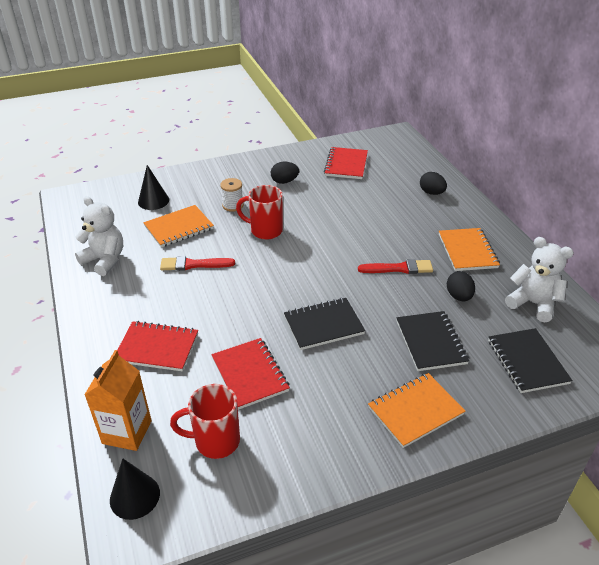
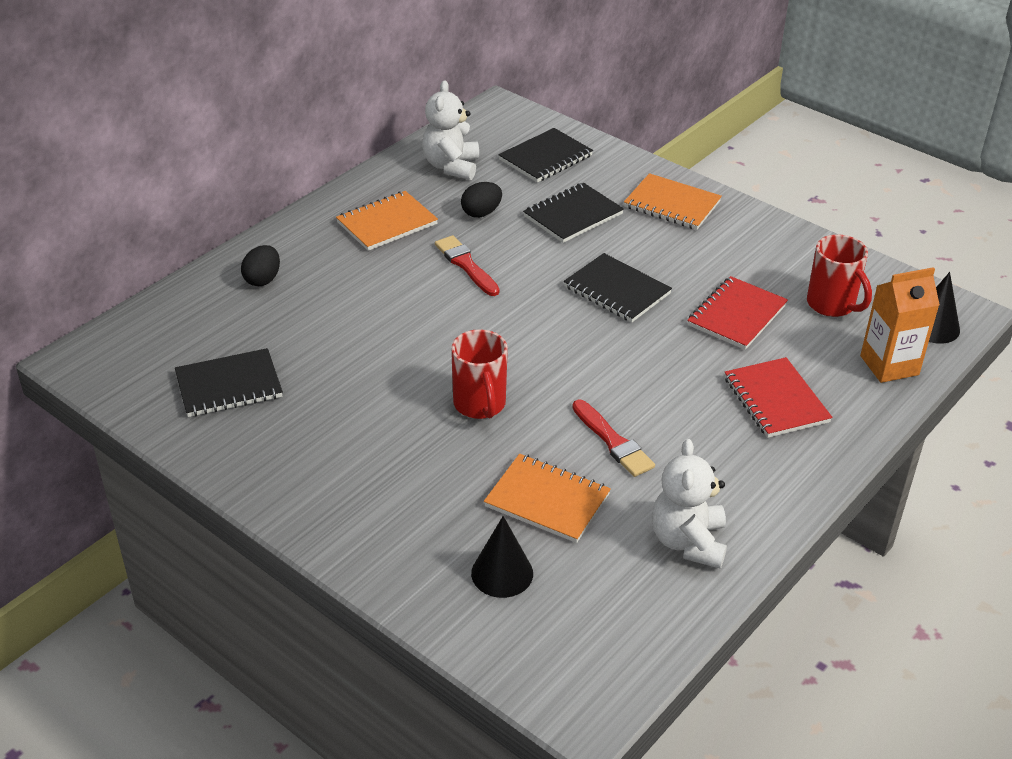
camera: 120 degrees left, 0 degrees up
(233, 205) = (442, 467): white spool -> none
(284, 181) = (329, 437): black egg -> none
(346, 165) = (229, 386): red notebook -> black notebook

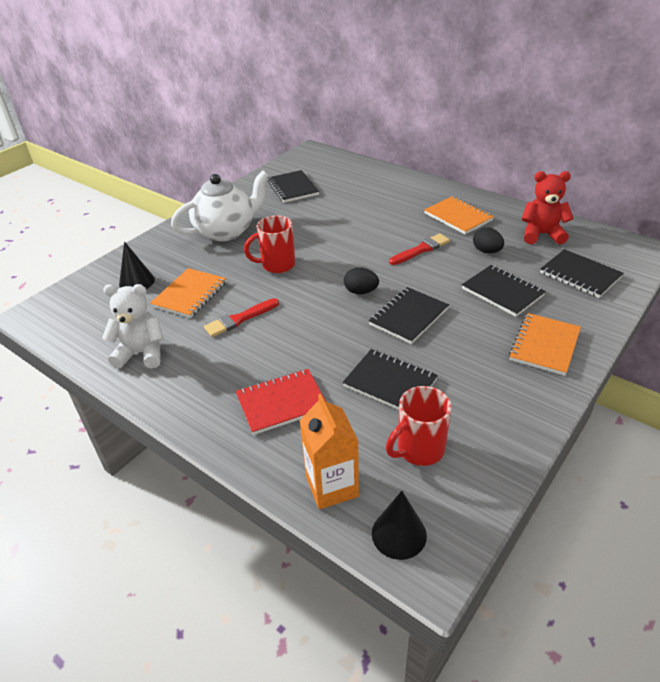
camera: 90 degrees right, 0 degrees up
(263, 279) = (386, 185): black egg -> black egg (361, 291)
(360, 467) = (226, 231): none -> white teapot
(451, 166) = (541, 235): white teddy bear -> red teddy bear
(736, 315) = (390, 383): red notebook -> black notebook

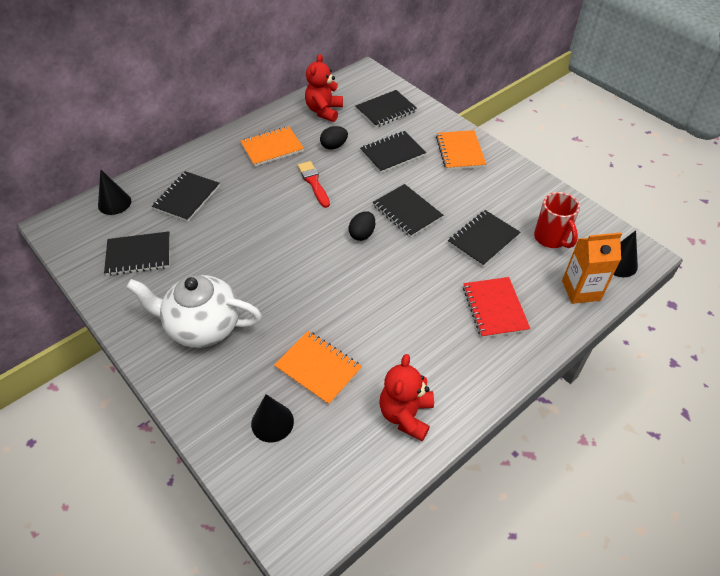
camera: 80 degrees left, 10 degrees up
(141, 353) = (406, 415): white teddy bear -> red teddy bear
(226, 231) = (203, 326): white teapot -> white teapot turned 60 degrees counterclockwise
(239, 319) = (375, 328): red brush -> none
(277, 265) = (294, 288): red mug -> none
(344, 165) = (114, 203): none -> black cone
(365, 192) = (187, 197): none -> black notebook
(544, 345) = (460, 152): orange notebook -> orange notebook turned 45 degrees clockwise

